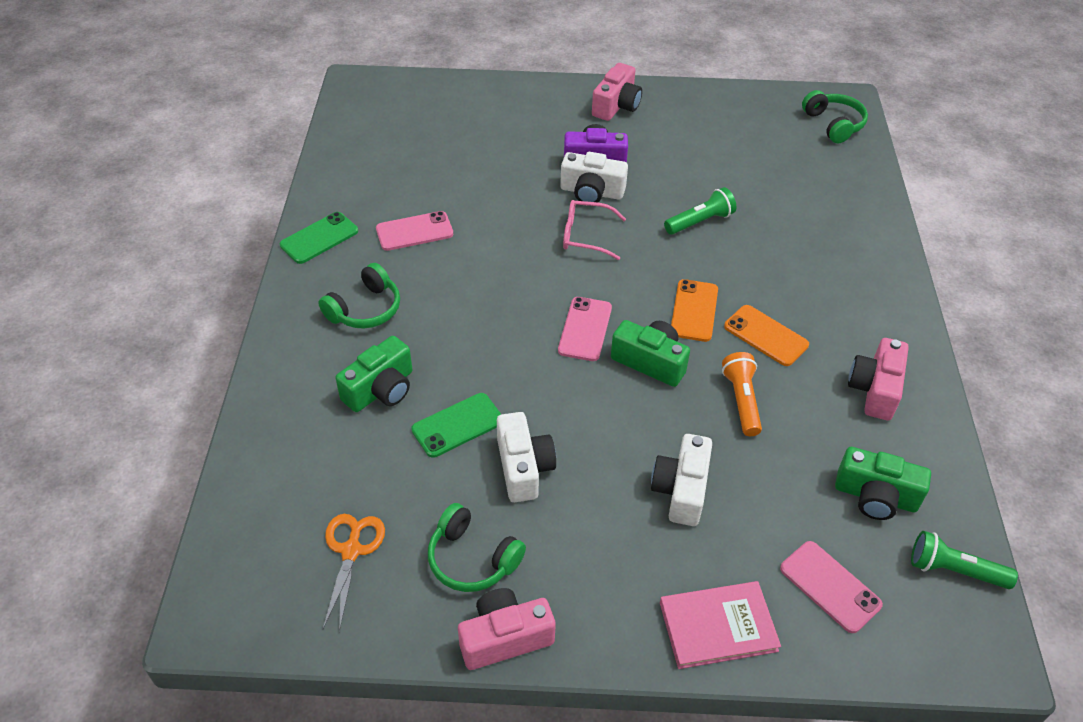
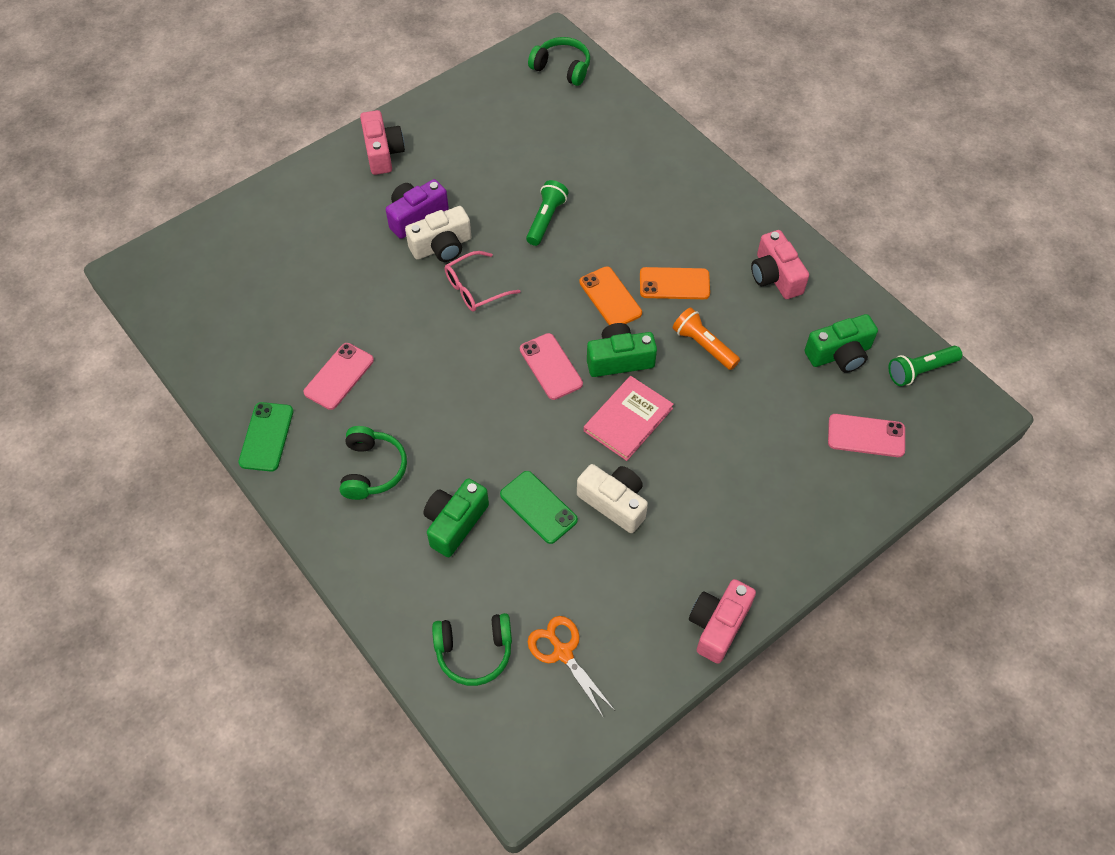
camera: 40 degrees left, 10 degrees up
(381, 389) = (455, 523): green camera -> green camera turned 150 degrees counterclockwise
(457, 425) = (538, 507): green phone -> green phone turned 60 degrees counterclockwise
(472, 559) = (646, 592): green headphones -> green headphones (474, 652)
(681, 490) = (726, 439): white camera -> none
(718, 626) = (829, 513): pink book -> pink book (628, 419)

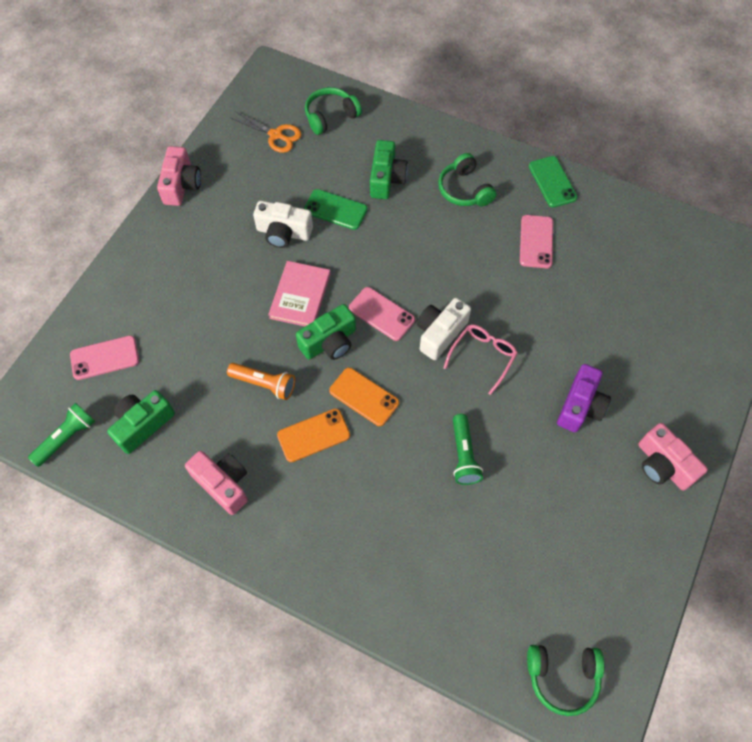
camera: 155 degrees right, 5 degrees up
(442, 246) = (537, 385): white camera -> white camera (440, 333)

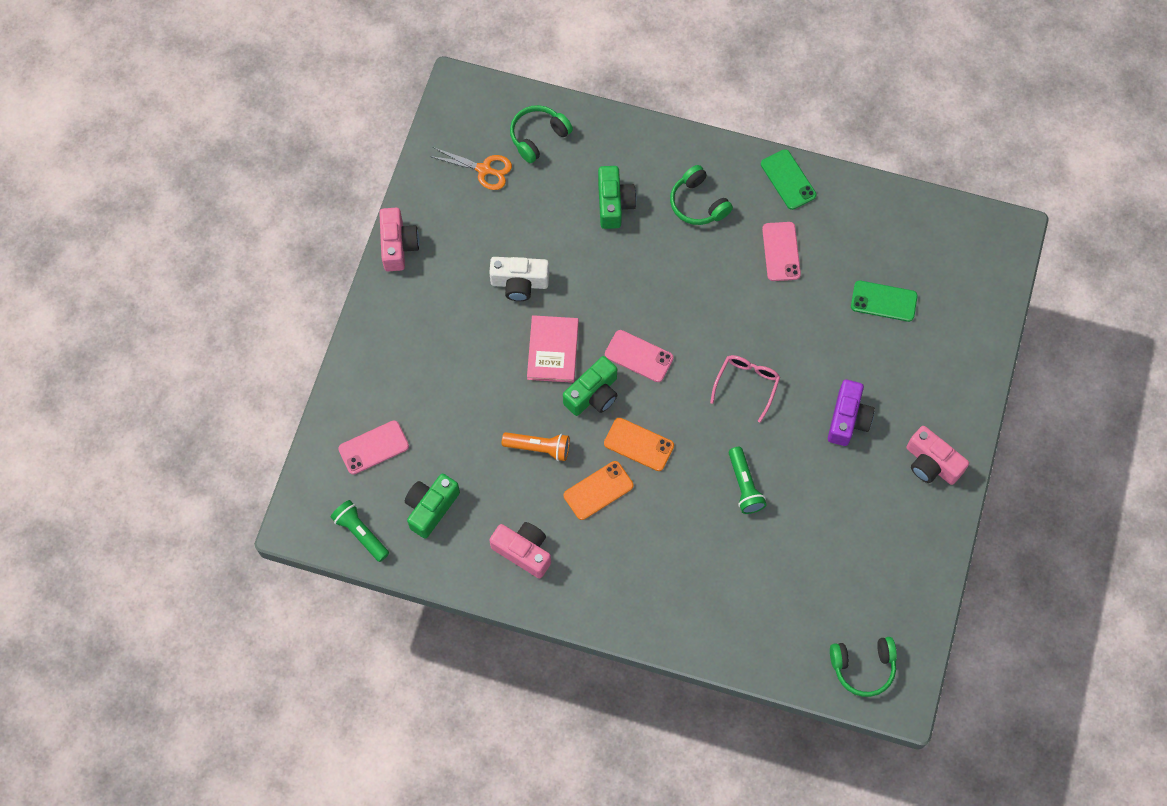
camera: 10 degrees left, 5 degrees up
(67, 438) = (361, 533): green flashlight -> green flashlight turned 75 degrees counterclockwise
(335, 210) = (567, 248): green phone -> green phone (883, 301)
(440, 333) = (700, 367): white camera -> none

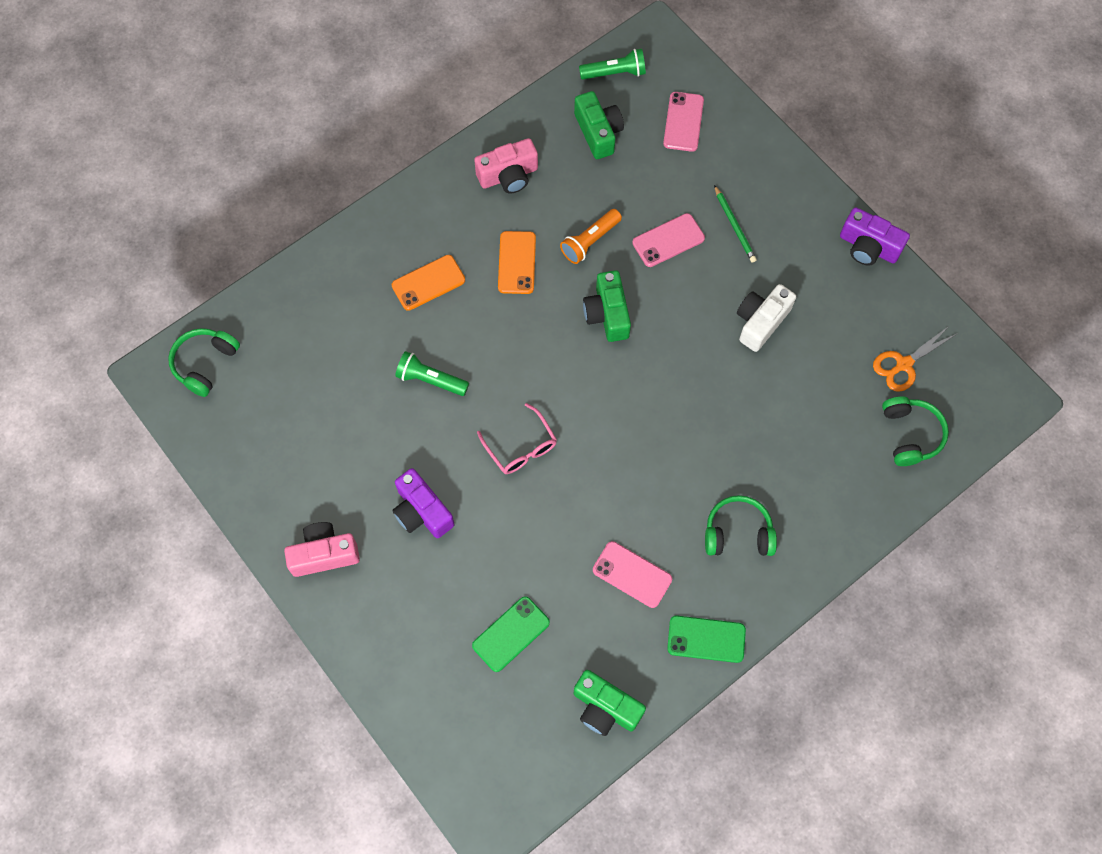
camera: 125 degrees right, 0 degrees up
(398, 245) = (868, 247): pink camera -> purple camera
(447, 350) = (734, 226): none -> green pencil
(553, 350) = (674, 308): pink book -> none
(614, 204) = (789, 455): green camera -> green camera (605, 708)
(638, 444) = (533, 320): orange phone -> orange phone (428, 283)
(639, 356) = (616, 374): pink phone -> pink phone (668, 240)

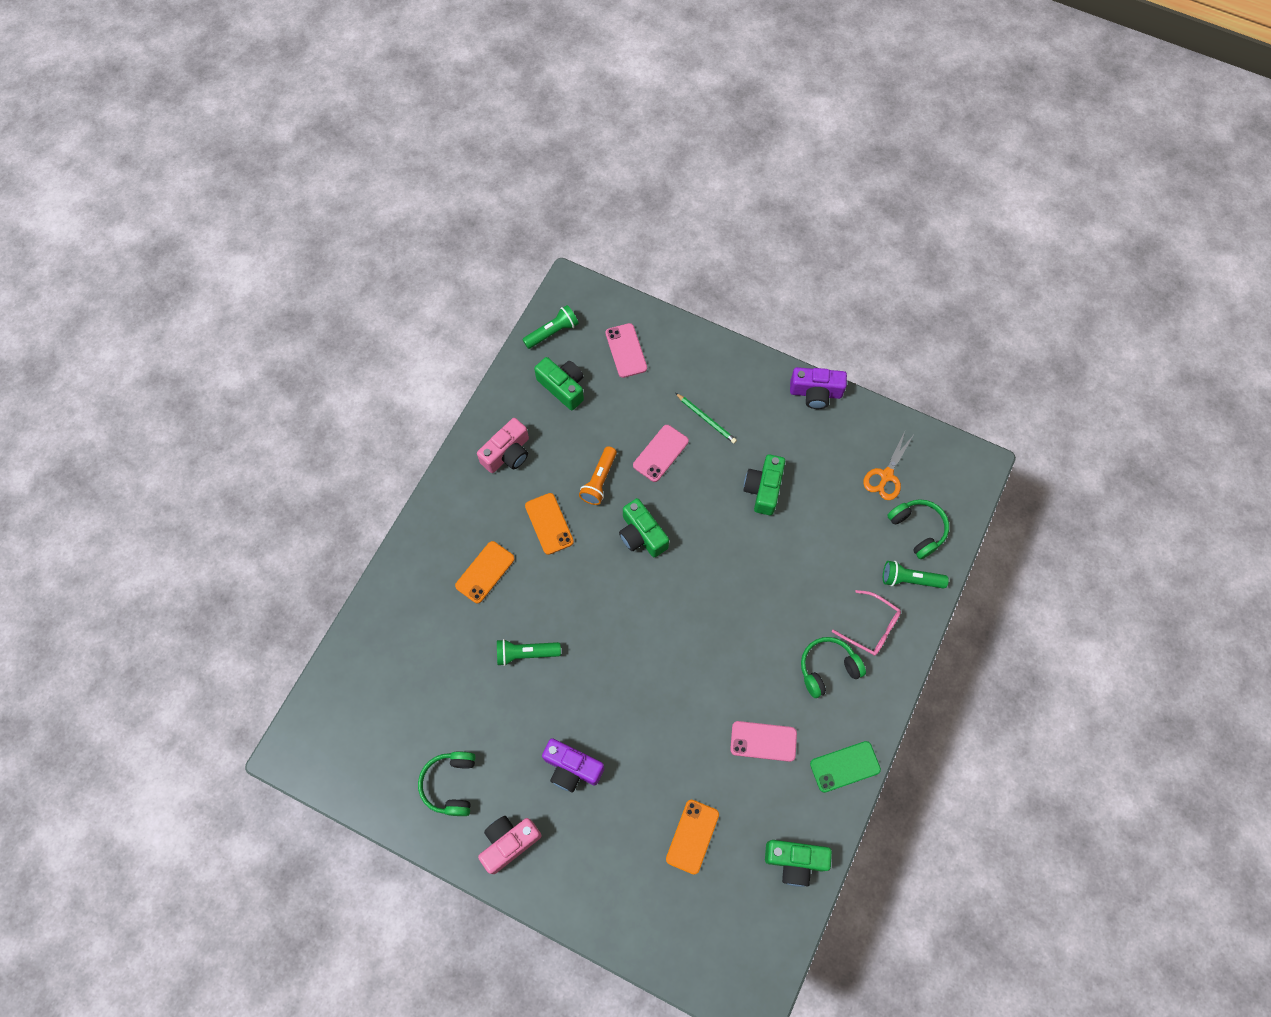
camera: 25 degrees left, 0 degrees up
(205, 364) = (329, 725): green headphones -> green headphones (451, 784)
(511, 634) = (692, 836): green phone -> orange phone
(521, 447) = (626, 676): pink glasses -> pink glasses (871, 627)
(761, 322) = (763, 489): white camera -> green camera
(875, 482) = (910, 579): none -> green flashlight

